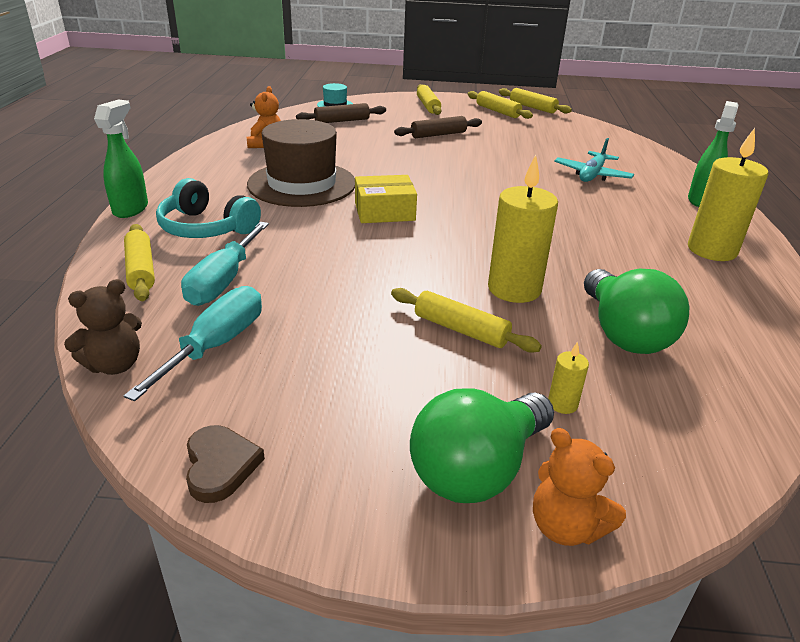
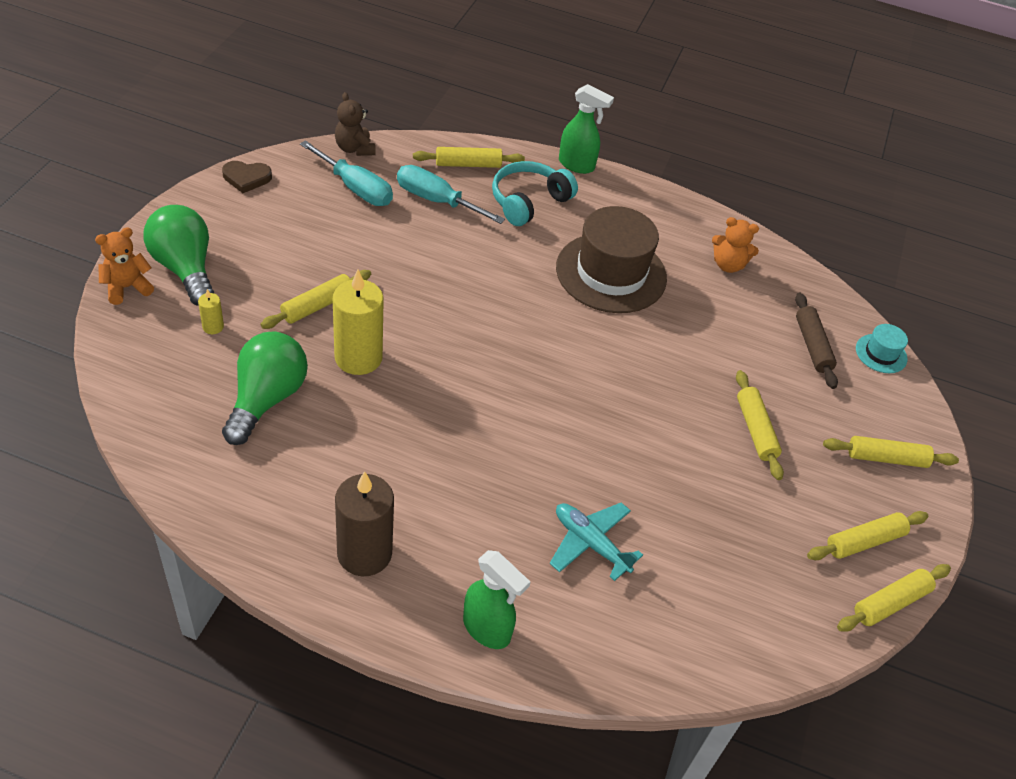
camera: 100 degrees right, 15 degrees up
(384, 211) = (532, 316): yellow box -> none
(438, 135) = (755, 430): brown rolling pin -> yellow rolling pin
(623, 333) = (266, 399): green light bulb -> green light bulb turned 105 degrees clockwise
(711, 250) = (364, 553): yellow candle -> brown candle

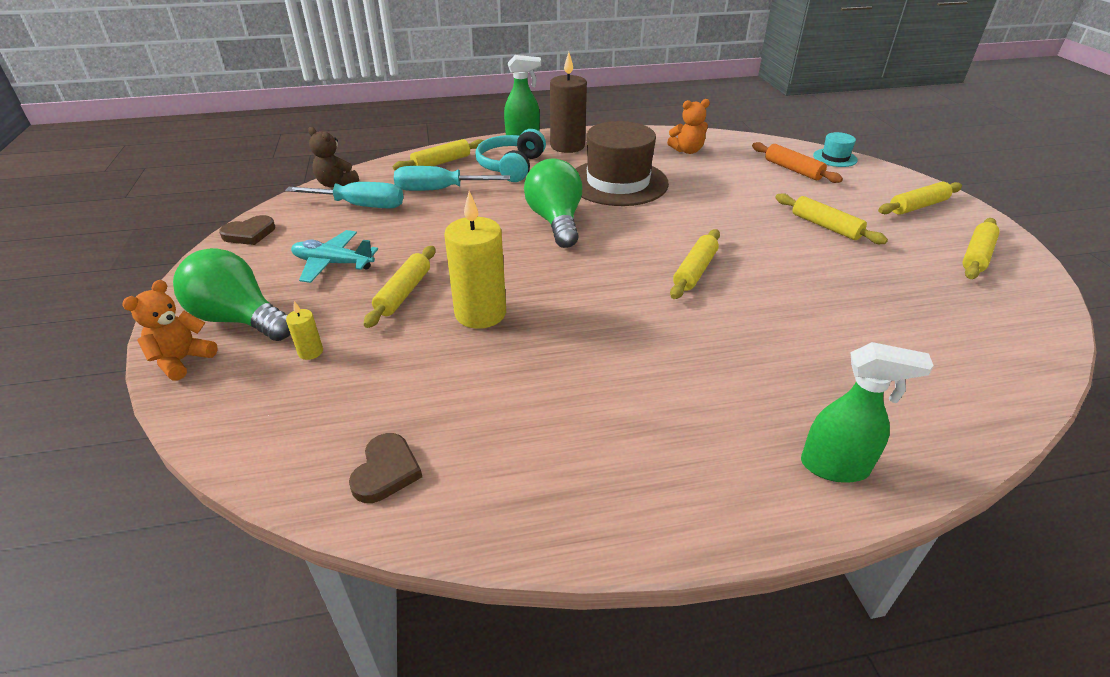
camera: 25 degrees left, 10 degrees down
(194, 452) = (386, 471): none -> brown heart
(266, 399) = (423, 385): green light bulb -> green light bulb (556, 221)
(364, 553) = (655, 467): brown candle -> brown candle (567, 146)
(590, 543) = (822, 351): turquoise plane -> turquoise plane (333, 263)
(812, 346) = (793, 169): brown rolling pin -> orange rolling pin
(890, 603) = (1044, 282): yellow rolling pin -> yellow rolling pin (694, 271)

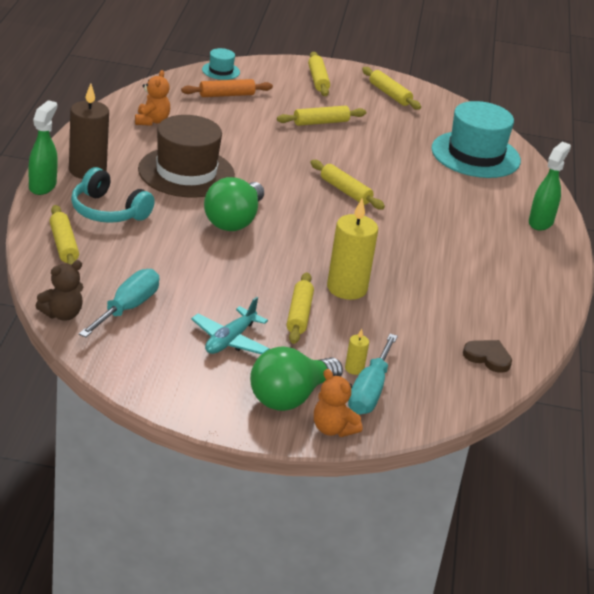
camera: 75 degrees left, 5 degrees down
(249, 234) = (138, 379): brown heart -> none
(404, 293) = (299, 315): yellow rolling pin -> yellow rolling pin turned 60 degrees clockwise
(438, 190) = (127, 260): turquoise screwdriver -> turquoise screwdriver (369, 391)
(556, 221) = (234, 221): green light bulb -> green light bulb turned 75 degrees counterclockwise
(940, 356) = (475, 155): none -> turquoise hat

